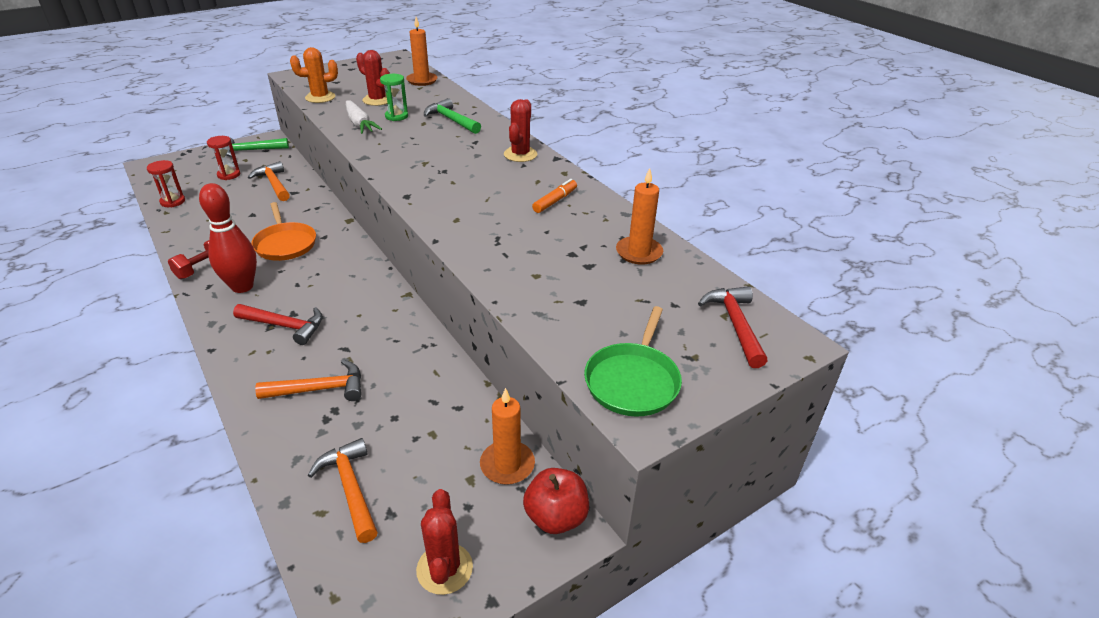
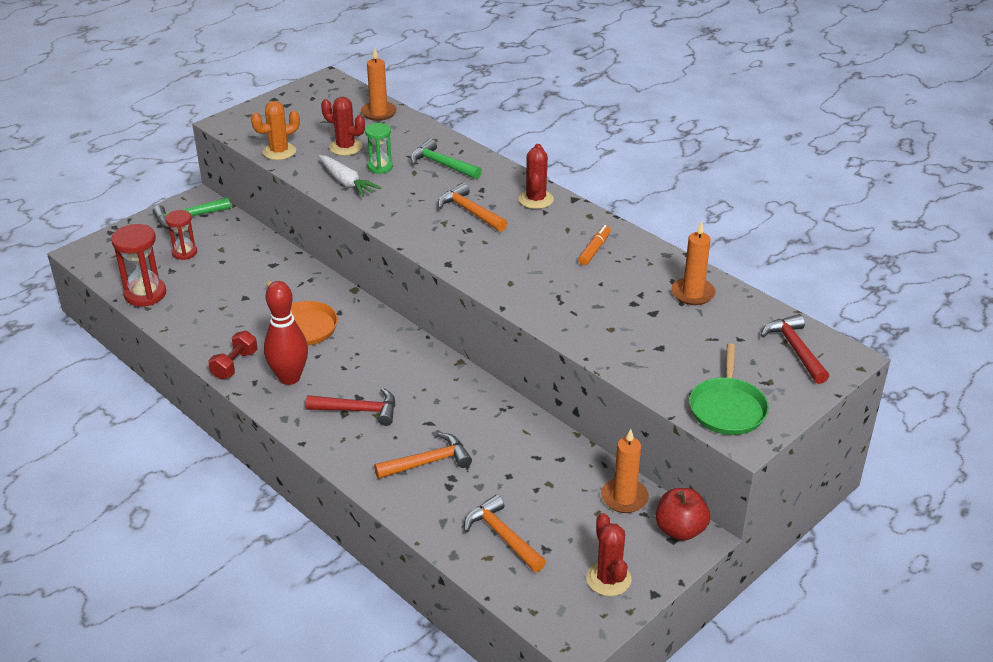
camera: 10 degrees left, 0 degrees up
(173, 201) = (145, 294): red hourglass -> red hourglass, size x1.59
(274, 184) = (244, 257): orange hammer -> orange hammer (470, 211)

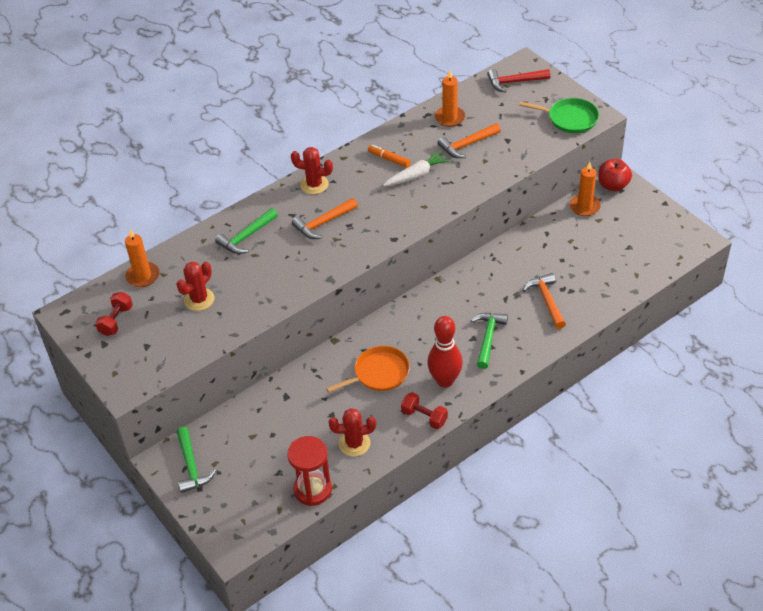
camera: 80 degrees left, 10 degrees up
(184, 252) = (251, 464): red hourglass -> none
(279, 151) = (193, 346): orange cactus -> none
(317, 107) = (116, 321): none -> red dumbbell
(346, 182) = (260, 299): white carrot -> white carrot (417, 175)
(358, 410) = (488, 338): red hammer -> green hammer
(380, 167) = (240, 276): green hourglass -> none
(502, 536) = (618, 266): orange hammer -> orange hammer (467, 145)
(608, 579) = (653, 221): red cactus -> red cactus (354, 443)

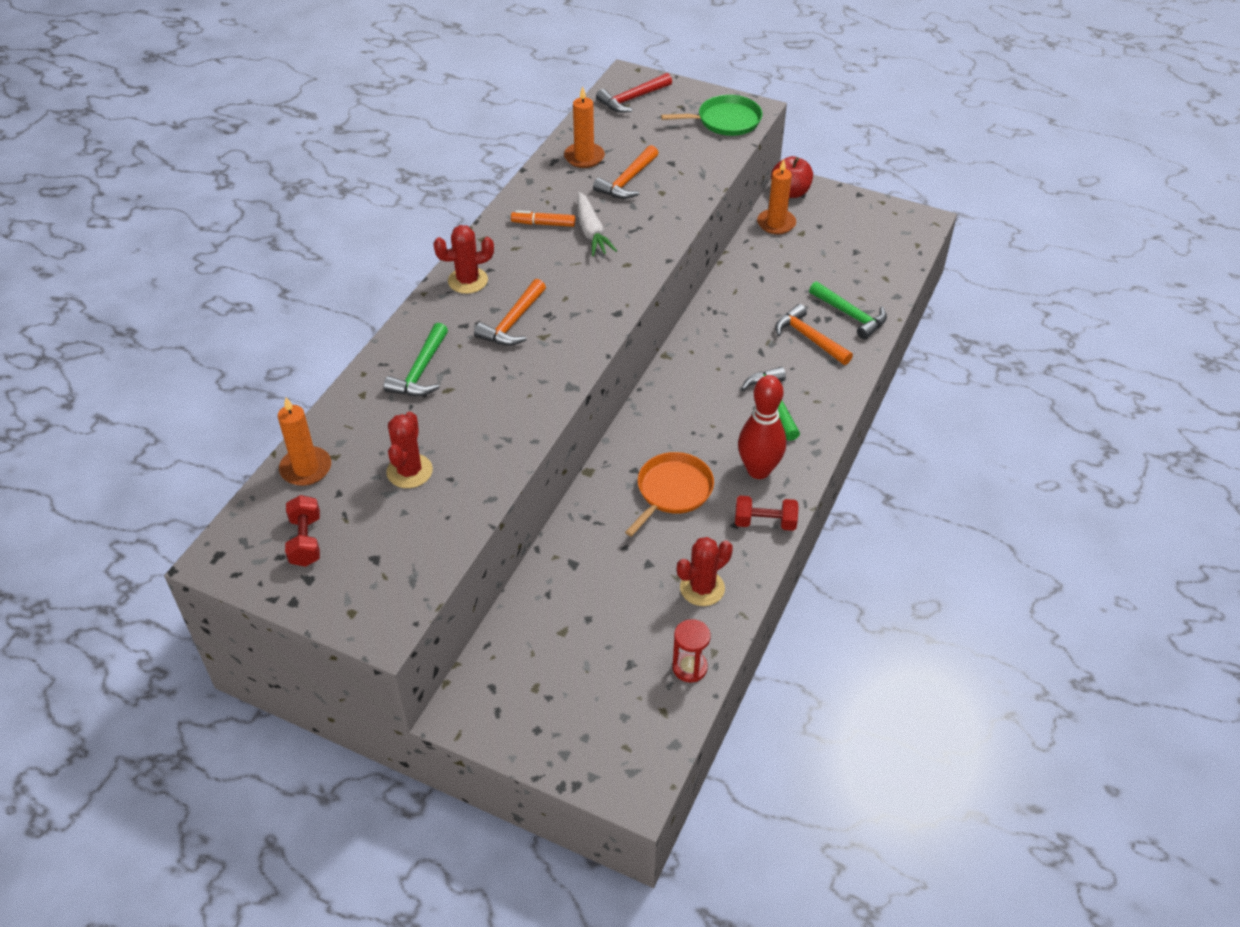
camera: 30 degrees left, 0 degrees up
(191, 466) = (505, 704): green hammer -> green hammer (850, 315)
(312, 489) = (689, 667): red hourglass -> red hourglass, size x0.63
(417, 175) = (591, 231): white carrot -> white carrot turned 135 degrees clockwise

